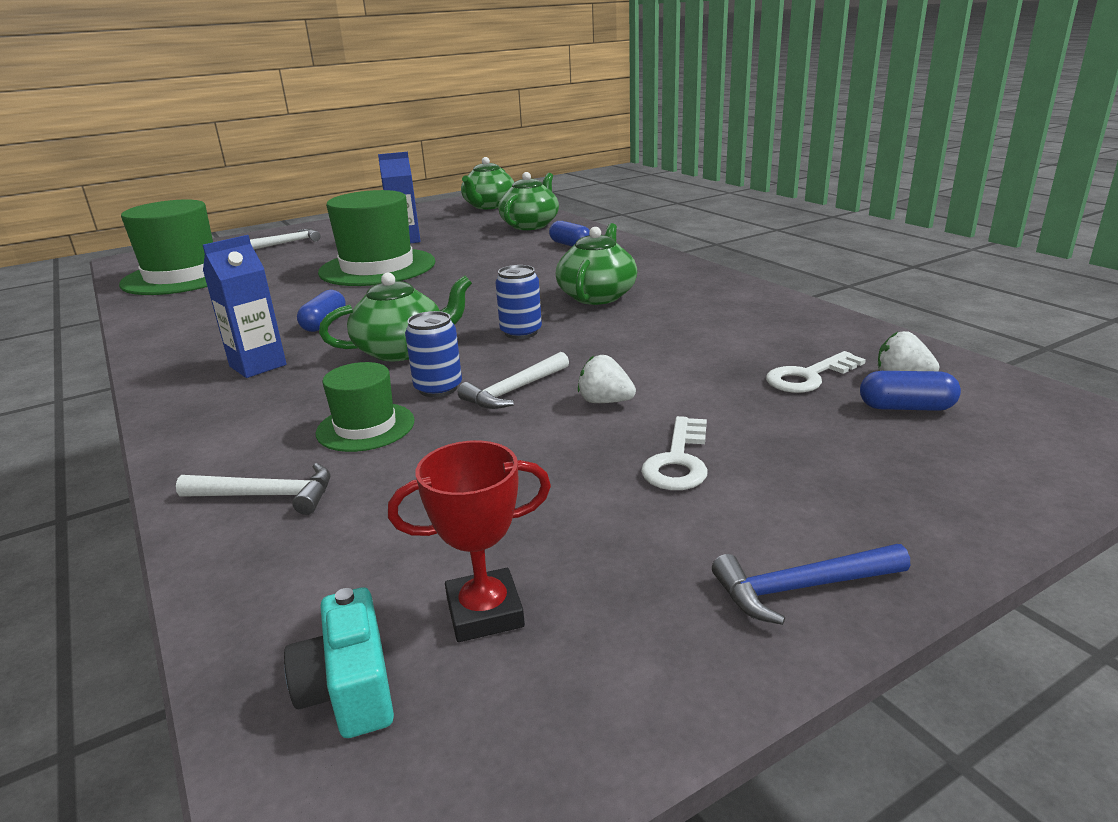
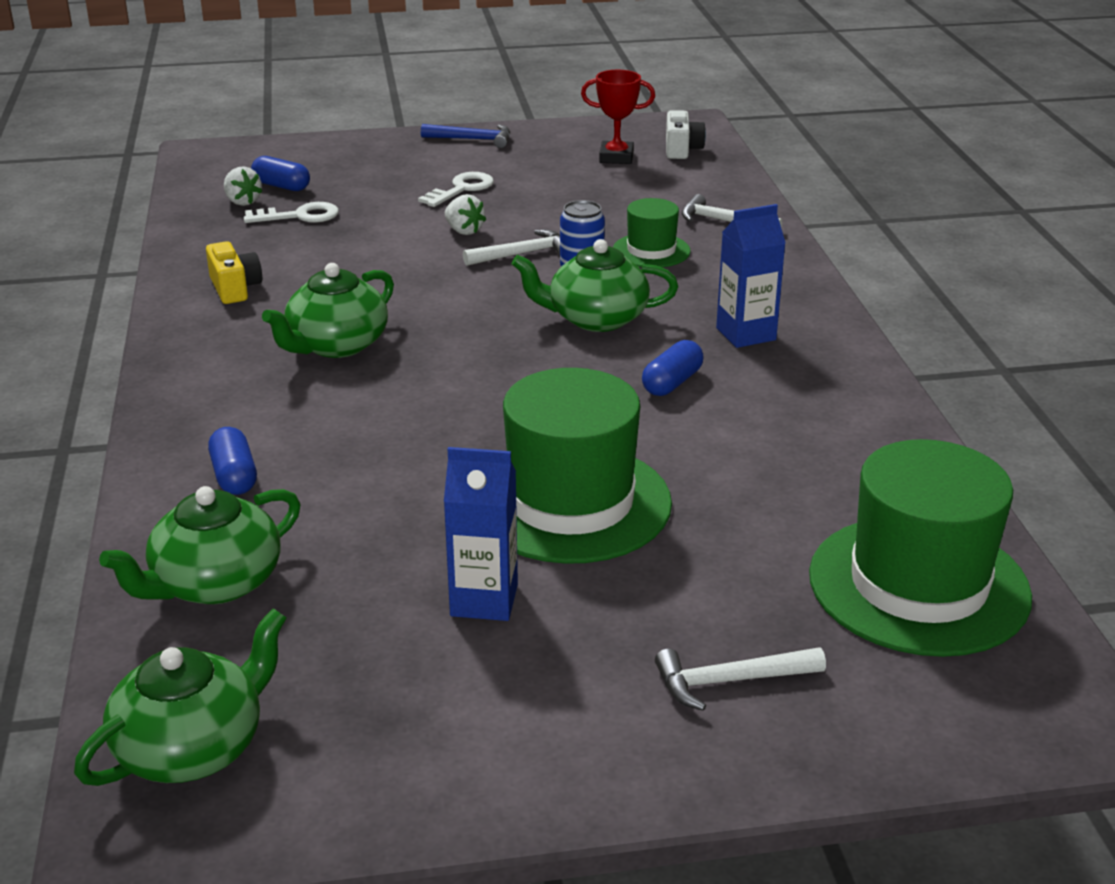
camera: 160 degrees left, 5 degrees up
(350, 689) = (682, 149): turquoise camera -> white camera
(521, 332) = (467, 312): blue can -> none
(736, 309) = (235, 288): none -> yellow camera

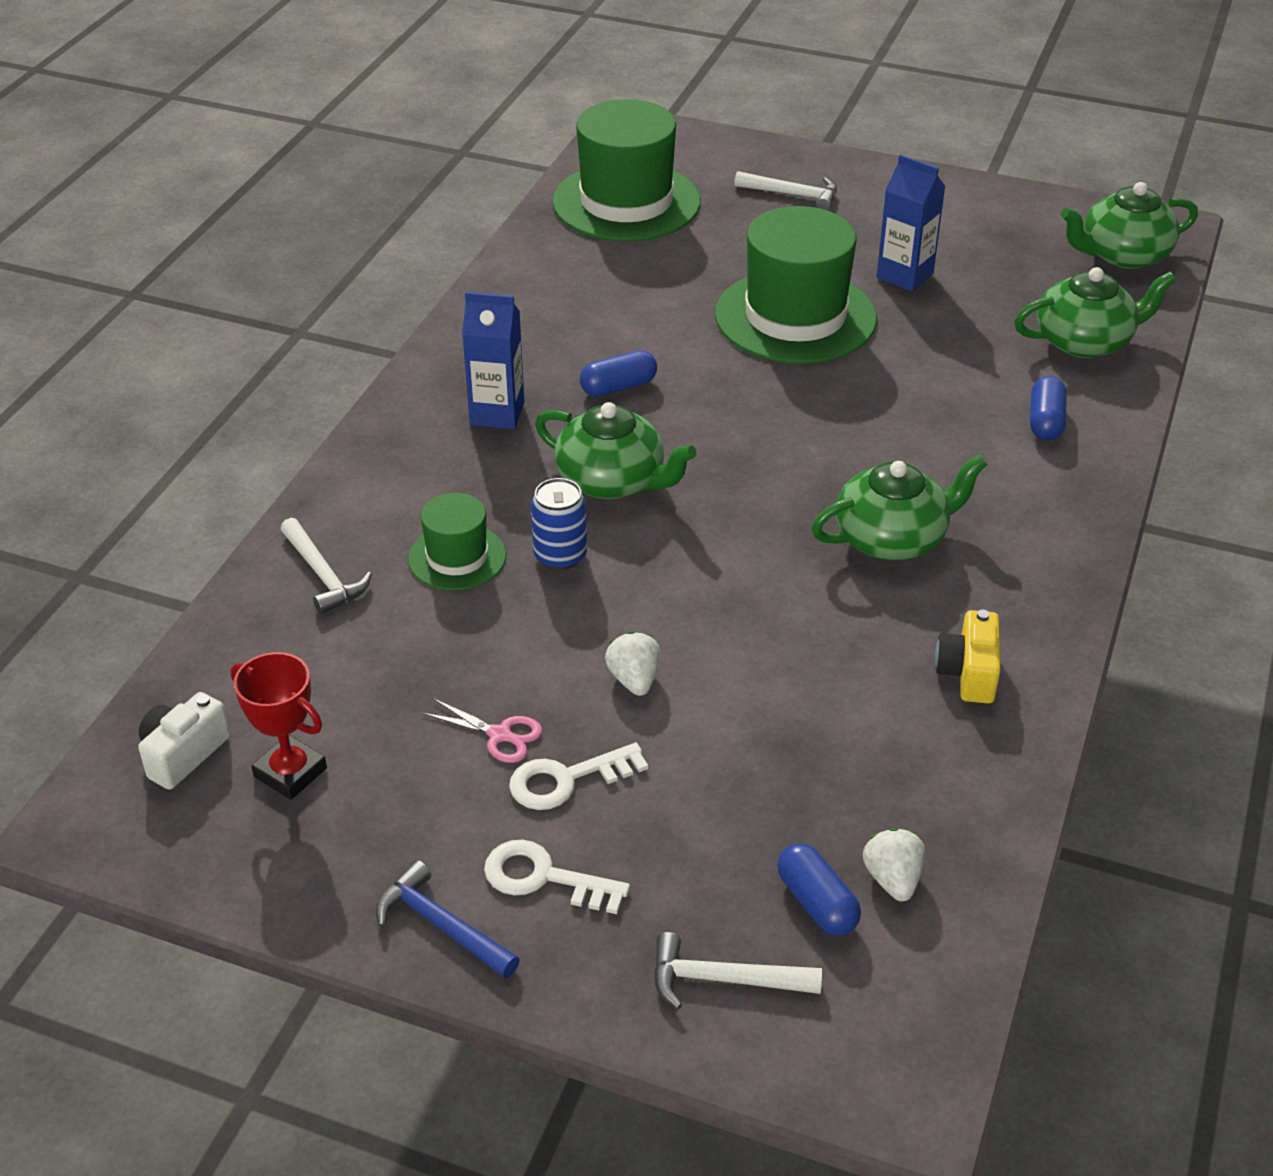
camera: 150 degrees left, 10 degrees up
(299, 216) = (826, 804): white key -> white key (544, 878)
(519, 193) = (500, 735): none -> pink scissors
(522, 254) = (601, 607): white hammer -> white hammer (723, 980)

